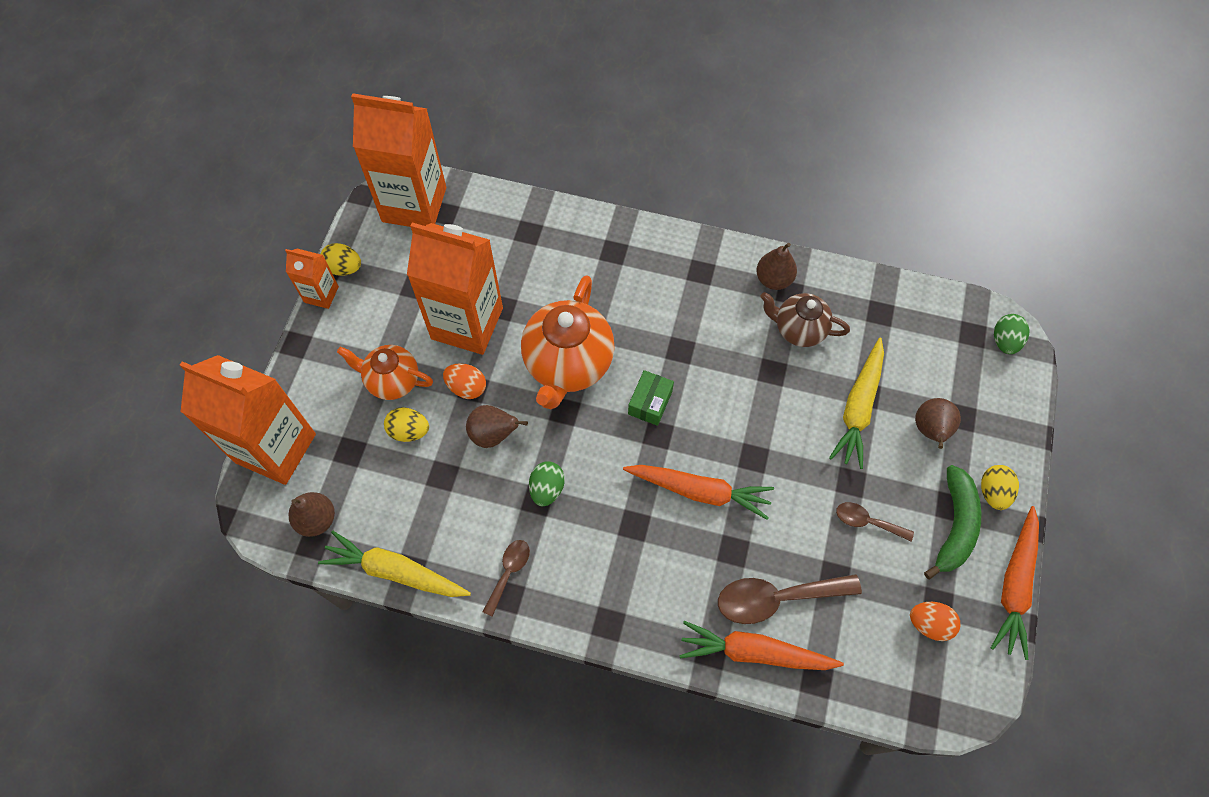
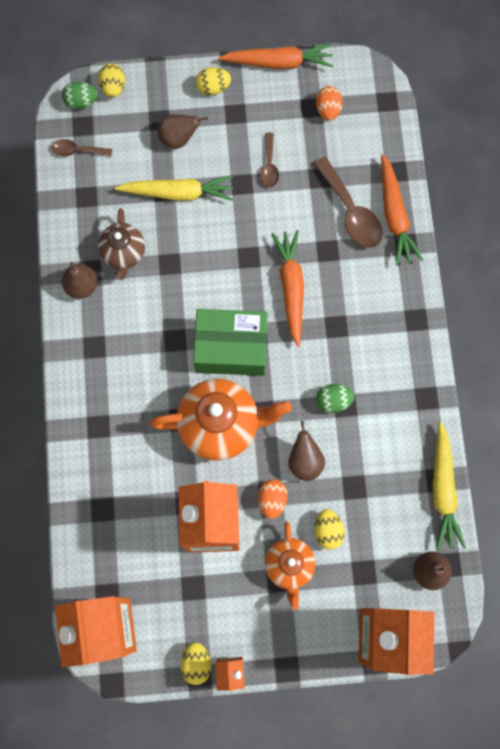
camera: 110 degrees left, 10 degrees up
(509, 572) = (409, 404): brown spoon -> brown spoon (77, 151)
(650, 403) = (231, 348): green box -> green box, size x1.99
(954, 526) = (249, 108): green banana -> none
(1017, 380) = (113, 87): none -> yellow egg

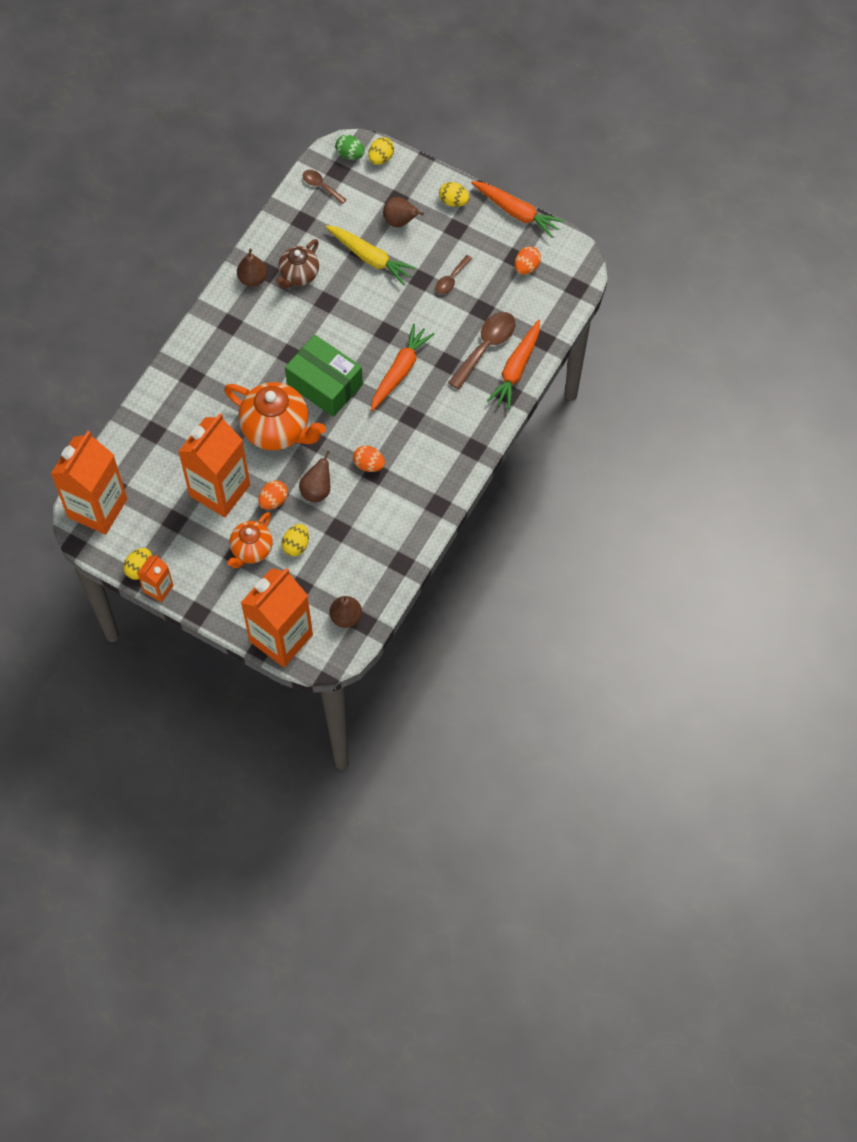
camera: 35 degrees right, 10 degrees down
(333, 401) = (369, 464): green egg -> orange egg
(351, 212) = (486, 347): brown spoon -> brown spoon turned 150 degrees counterclockwise
(443, 489) = (399, 572): yellow carrot -> none

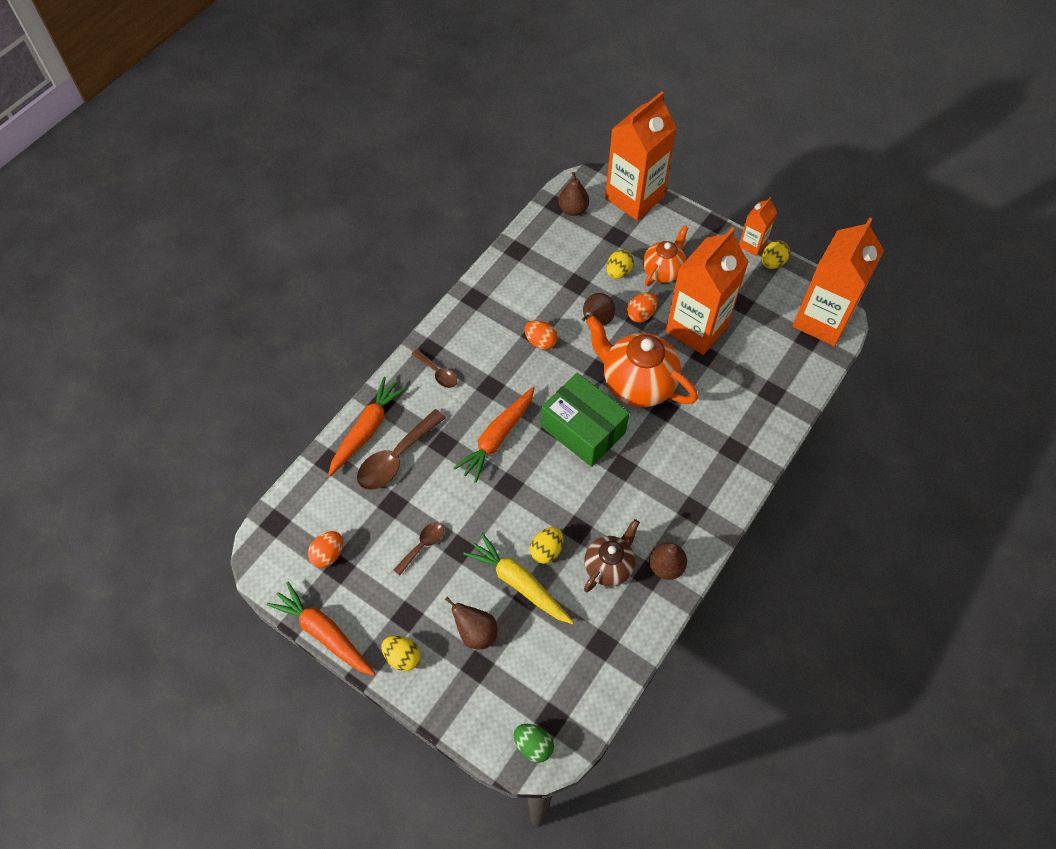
camera: 175 degrees left, 5 degrees down
(321, 186) = (576, 696): brown spoon -> brown spoon (438, 373)
(381, 158) = (491, 735): yellow egg -> yellow egg (546, 550)

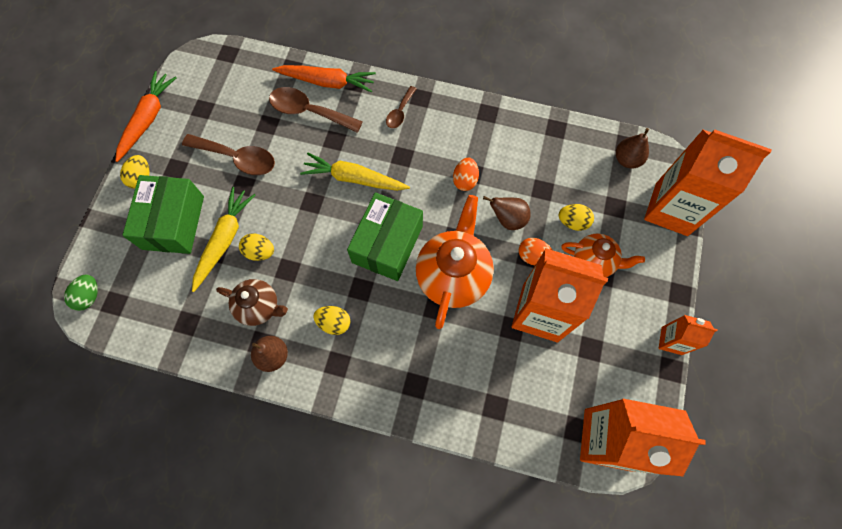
camera: 70 degrees right, 10 degrees up
(328, 554) = (211, 97): orange egg -> none
(422, 546) = (237, 158): brown spoon -> brown spoon, size x1.79
(476, 633) = (173, 222): brown pear -> green box
(497, 437) = (354, 178): orange carrot -> yellow carrot
(772, 263) = (658, 368): yellow egg -> yellow egg (334, 323)

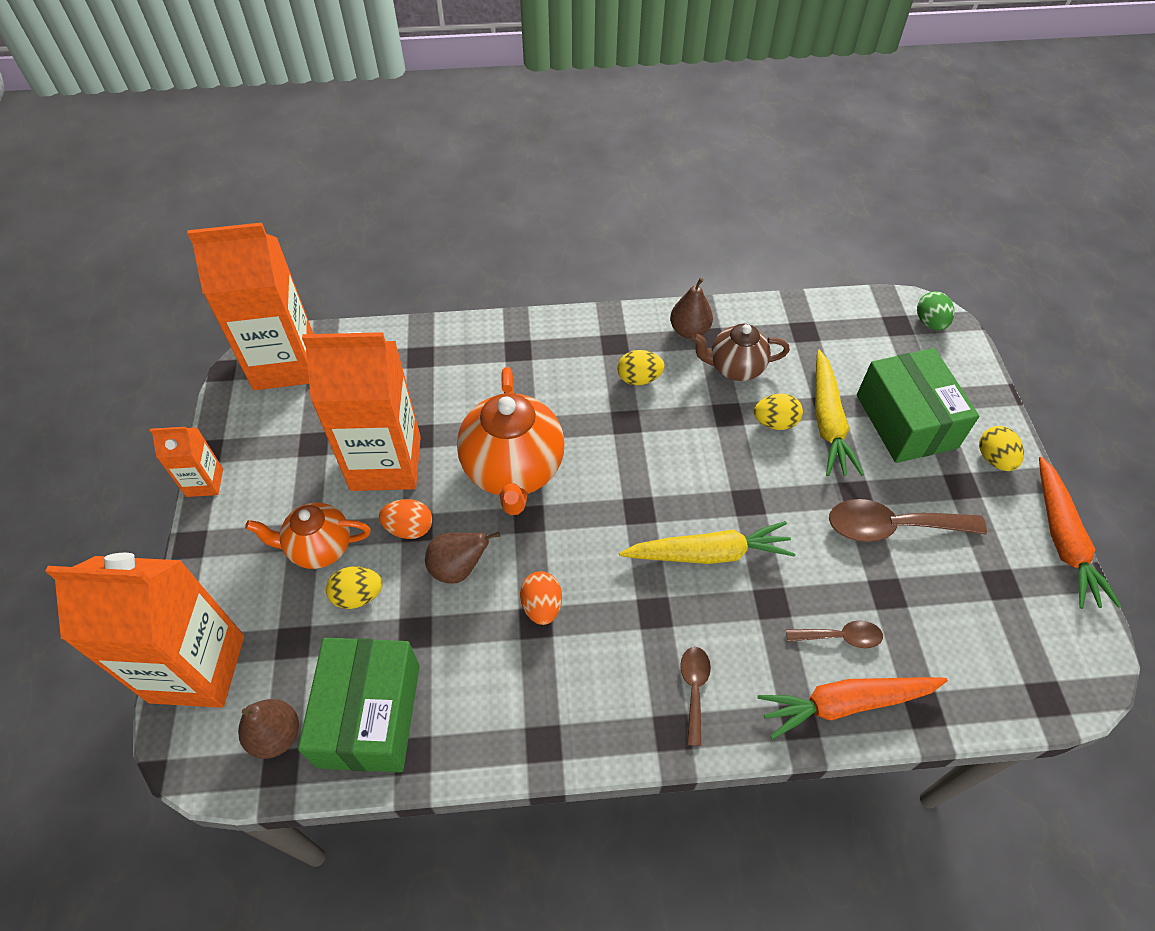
camera: 160 degrees right, 15 degrees down
(309, 111) = (840, 637): brown spoon -> brown spoon, size x0.56
(387, 244) = (617, 481): green box -> green box (369, 715)

